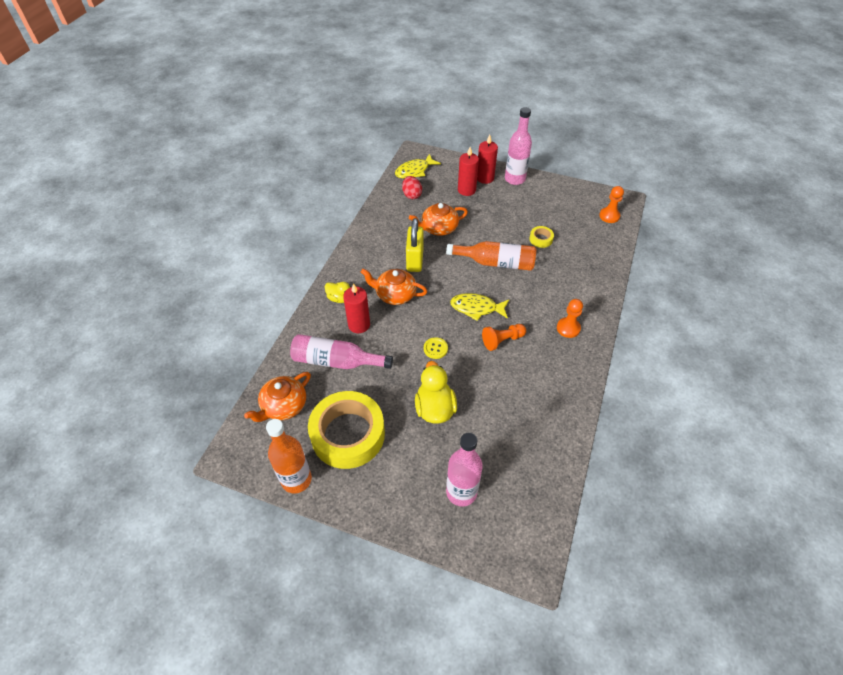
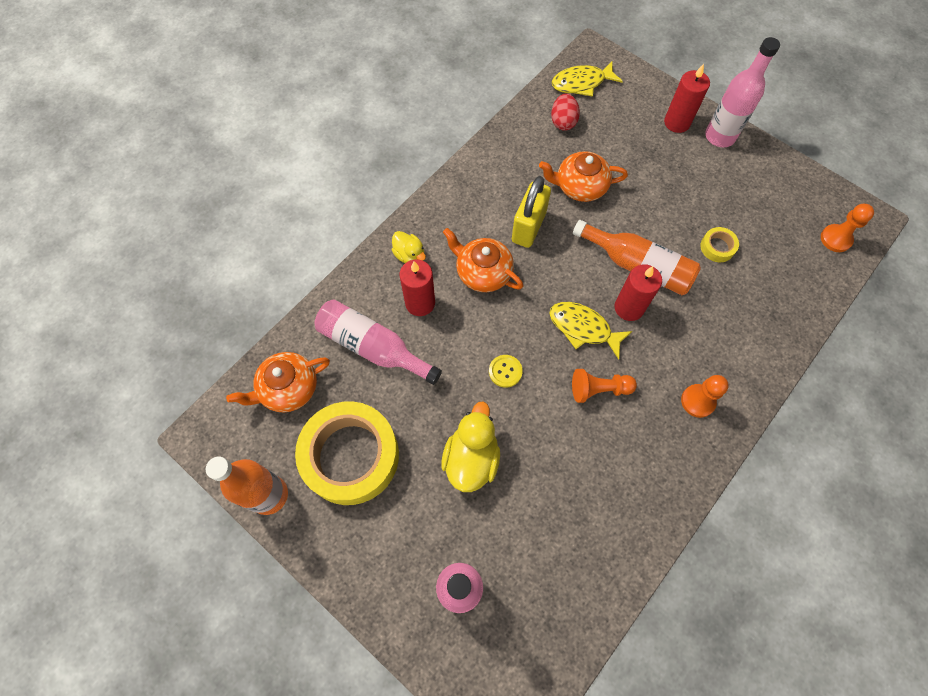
camera: 20 degrees right, 15 degrees up
(466, 190) = (643, 135): red candle -> red candle (629, 308)

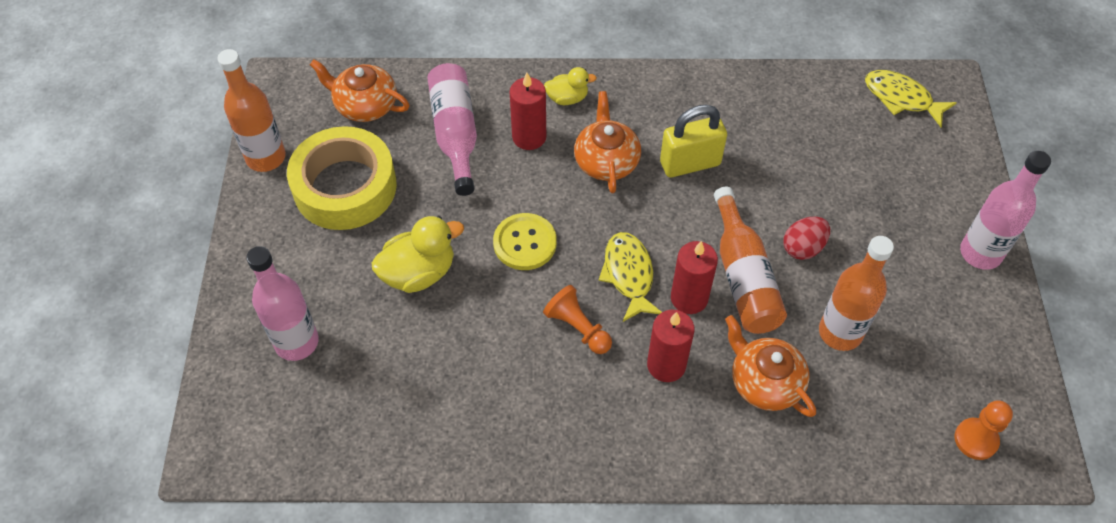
camera: 50 degrees right, 10 degrees down
(409, 255) = (567, 98): yellow duck -> yellow duck turned 105 degrees counterclockwise
(505, 371) = (525, 243): yellow button -> yellow button, size x1.63
(563, 122) = (838, 113): red egg -> red egg (803, 248)
(580, 186) = (780, 173): orange teapot -> orange teapot (764, 382)
(677, 122) = (951, 205): red candle -> red candle (666, 365)
(698, 401) = (646, 420): orange pawn -> none
(717, 247) = (840, 332): yellow tape -> orange bottle

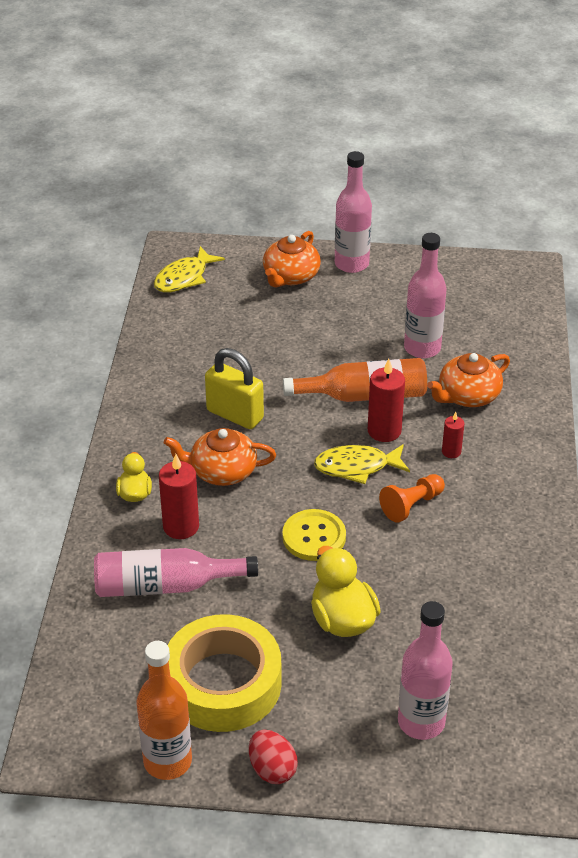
camera: 85 degrees left, 15 degrees down
(365, 105) = (106, 666): orange teapot -> orange teapot (290, 276)
(666, 365) = (451, 452): red candle -> red candle, size x0.57
(690, 163) = (235, 415): yellow padlock -> yellow padlock turned 45 degrees counterclockwise
(803, 248) = (337, 357): red egg -> red egg (272, 769)
(840, 332) = (422, 348): orange bottle -> pink bottle
(976, 439) = (515, 295): orange pawn -> none

